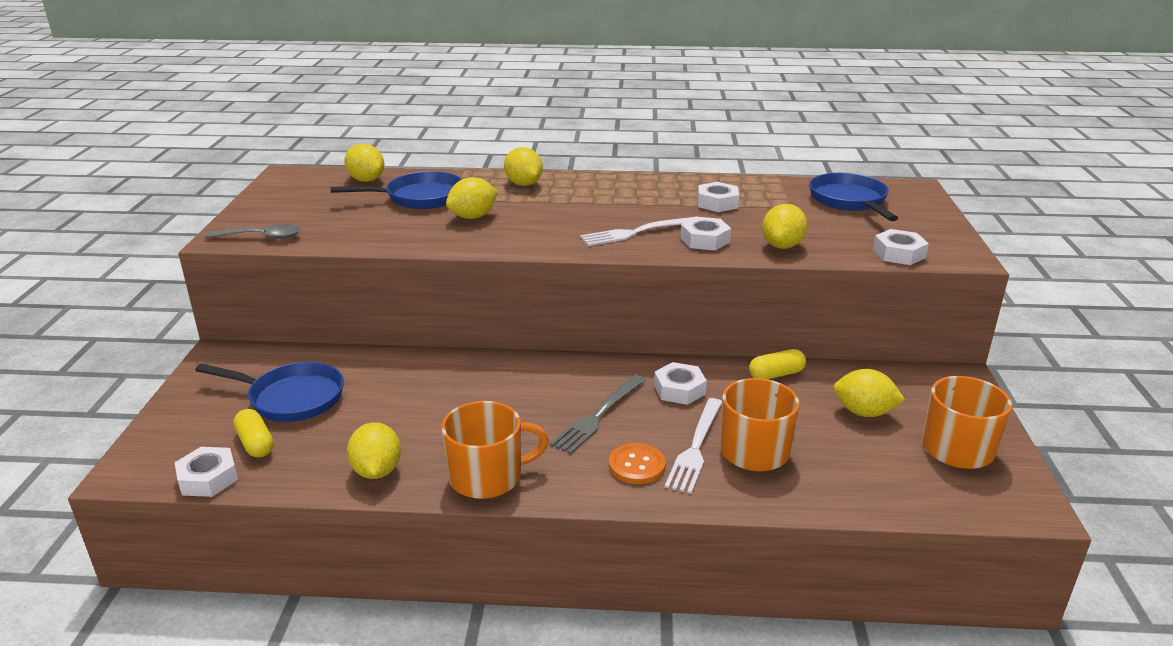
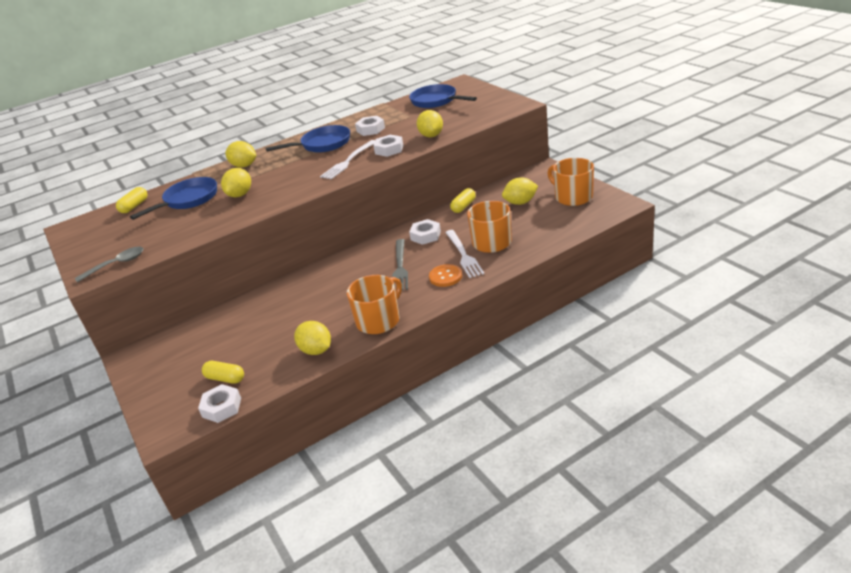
camera: 30 degrees left, 5 degrees up
(291, 398) = (214, 349): blue pan -> blue pan (323, 144)
(366, 180) = (134, 206): yellow lemon -> yellow capsule
(898, 254) = (489, 116): white nut -> none

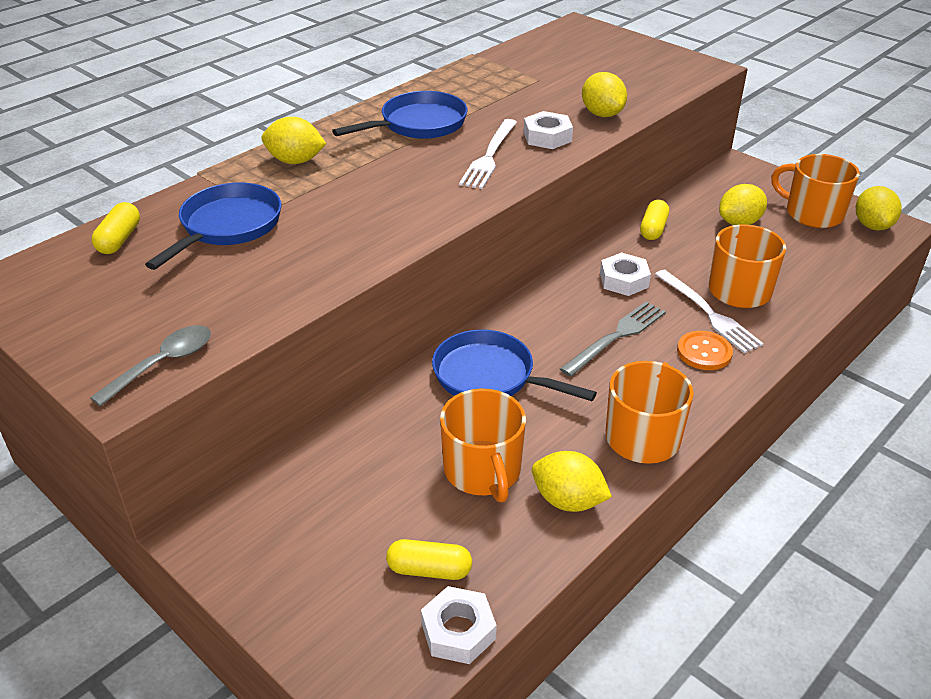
camera: 20 degrees left, 5 degrees up
(240, 195) = (327, 217): yellow lemon -> yellow lemon (872, 226)
(282, 333) = (483, 471): none -> orange mug
(370, 129) = (487, 100): white nut -> none
(400, 267) = (616, 337): grey fork -> grey fork turned 120 degrees counterclockwise
(436, 101) = (563, 55): blue pan -> blue pan (489, 376)

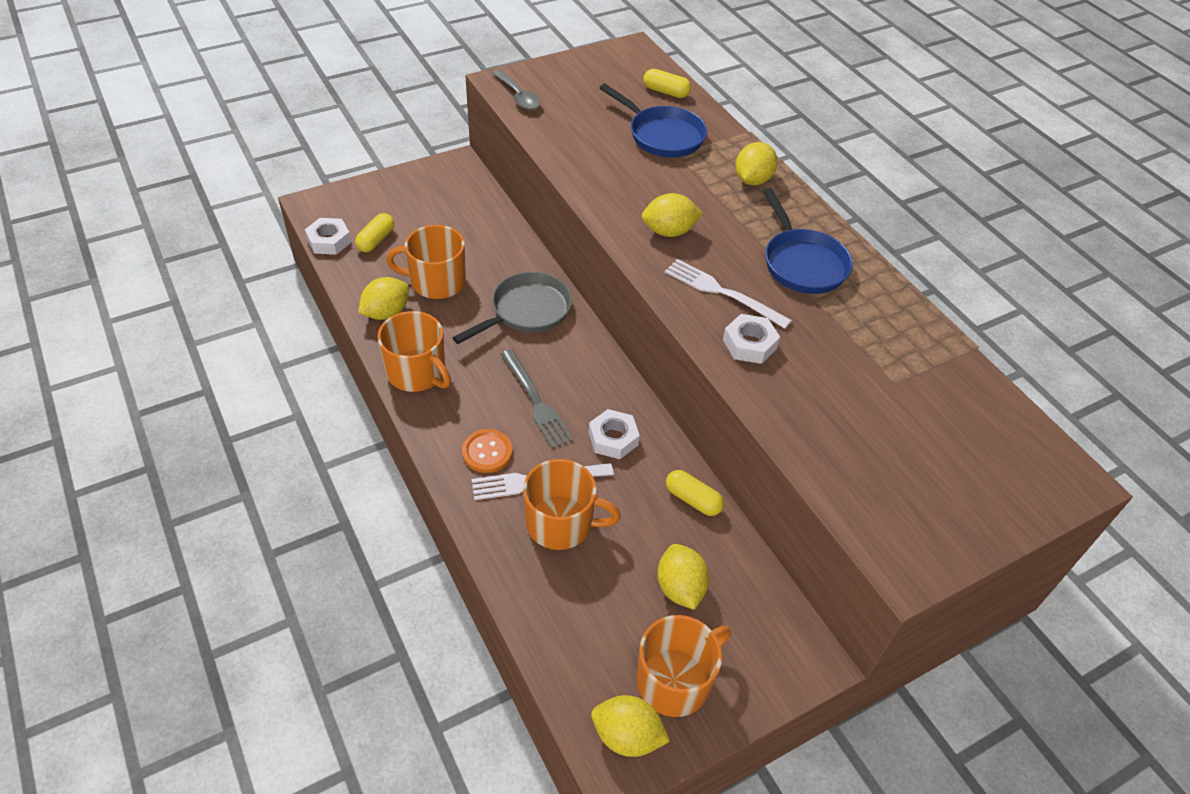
camera: 105 degrees right, 10 degrees up
(489, 376) = (526, 311): blue pan -> grey pan
(602, 114) = (790, 405): yellow lemon -> yellow lemon (669, 232)

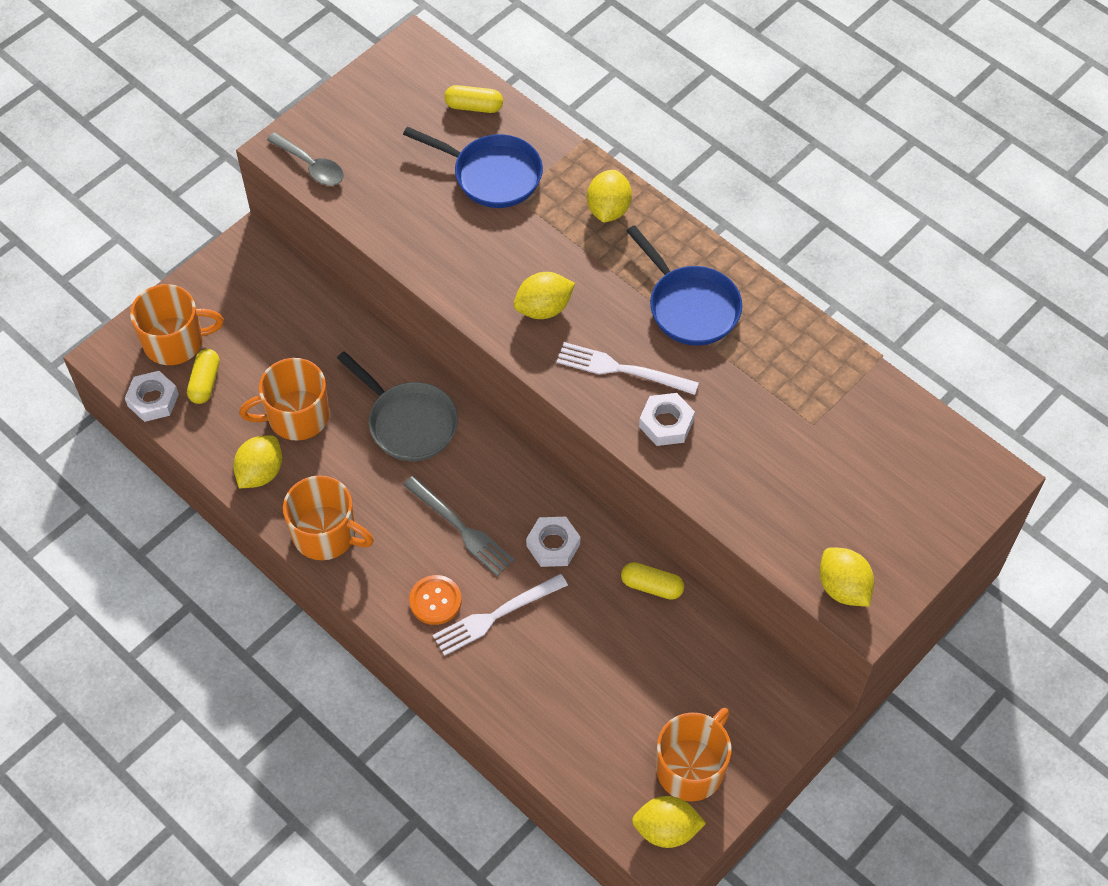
camera: 15 degrees left, 10 degrees up
(526, 311) = (409, 422): grey pan -> grey pan turned 105 degrees clockwise
(561, 523) = (536, 652): orange mug -> orange mug (175, 341)
(680, 588) = (668, 680): yellow lemon -> yellow lemon (843, 587)

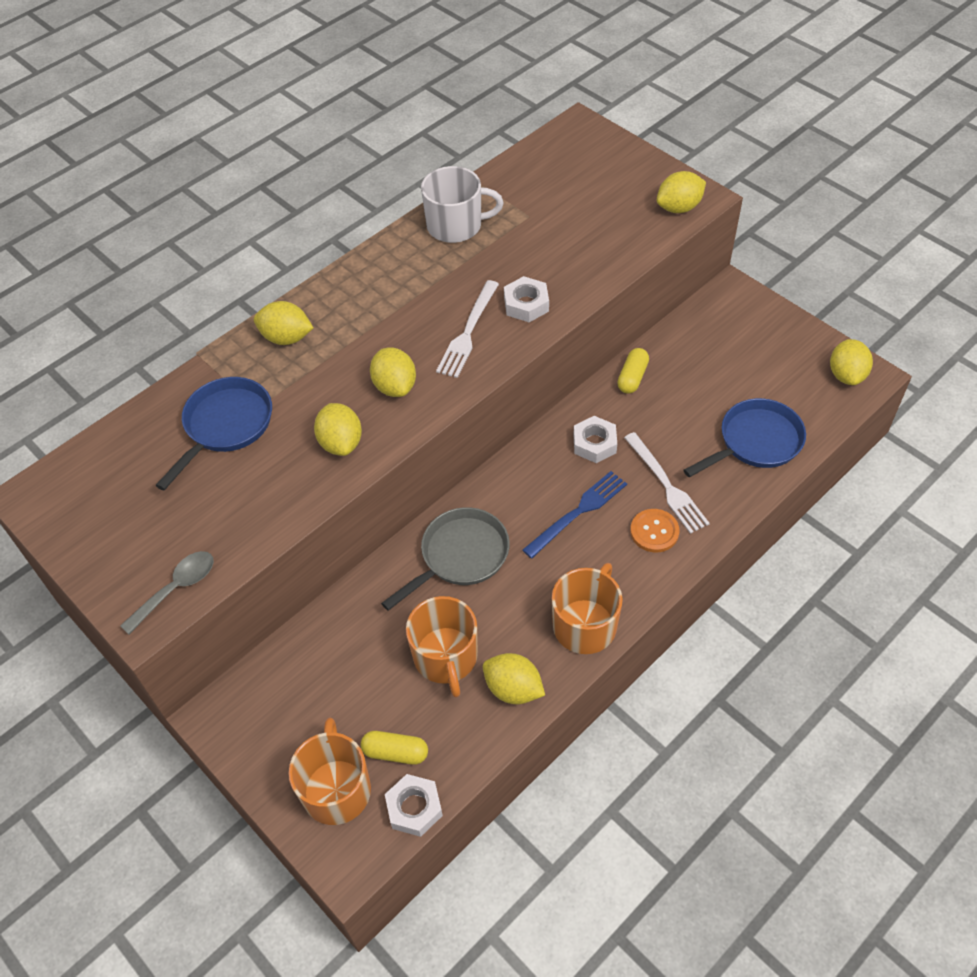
camera: 85 degrees left, 5 degrees down
(460, 528) = (578, 512): grey fork -> blue fork
(470, 269) = (341, 443): none -> yellow lemon
(474, 106) = (131, 441): yellow capsule -> none
(690, 306) = (404, 285): blue pan -> blue pan (755, 442)
(691, 767) = (791, 358): orange mug -> none
(790, 350) = (456, 225): none -> white mug

